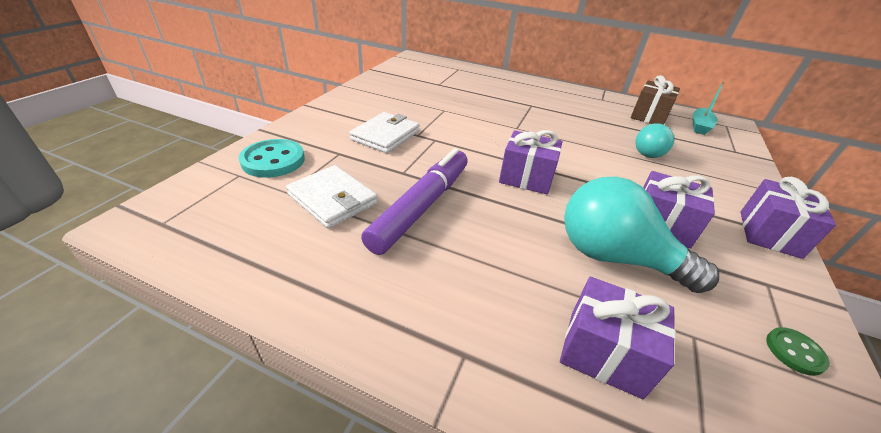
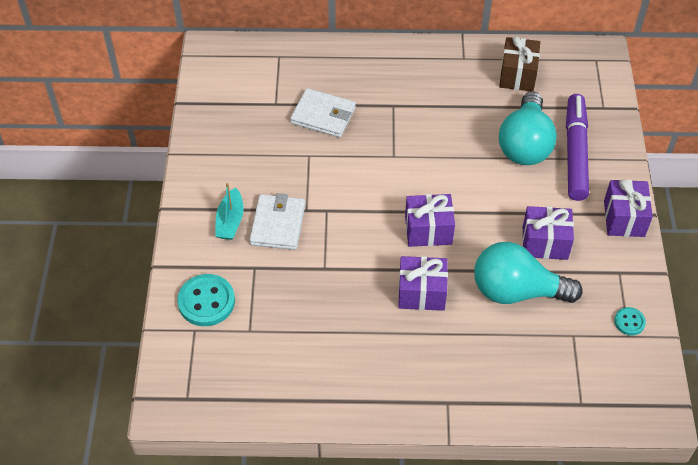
camera: 20 degrees left, 15 degrees up
(332, 199) = (289, 323): white wallet -> white wallet (323, 115)
(421, 206) = (361, 300): purple marker -> purple marker (575, 153)
(604, 352) = (523, 368): purple gift -> purple gift (421, 293)
(649, 152) = (525, 144): turquoise light bulb -> turquoise light bulb, size x1.72
(699, 126) = (569, 74): turquoise boat -> turquoise boat (230, 221)
(794, 352) = (629, 322): green button -> turquoise button

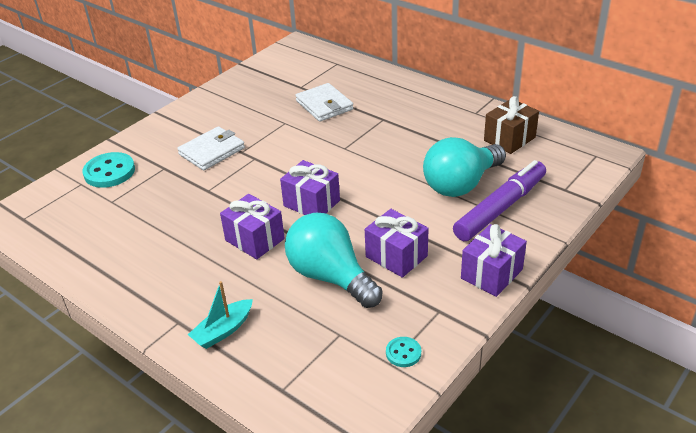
camera: 40 degrees right, 15 degrees down
(230, 221) = (185, 136): turquoise boat -> turquoise boat (223, 330)

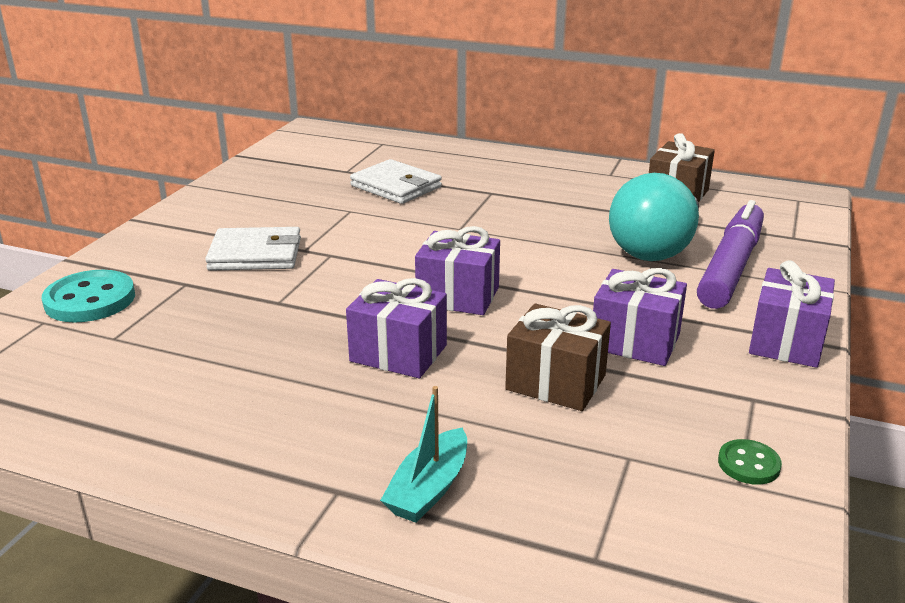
camera: 20 degrees left, 10 degrees down
(212, 151) = (255, 254): white wallet -> white wallet turned 60 degrees clockwise
(330, 277) = (555, 382): turquoise light bulb -> brown gift
(403, 353) = (748, 464): turquoise button -> green button

